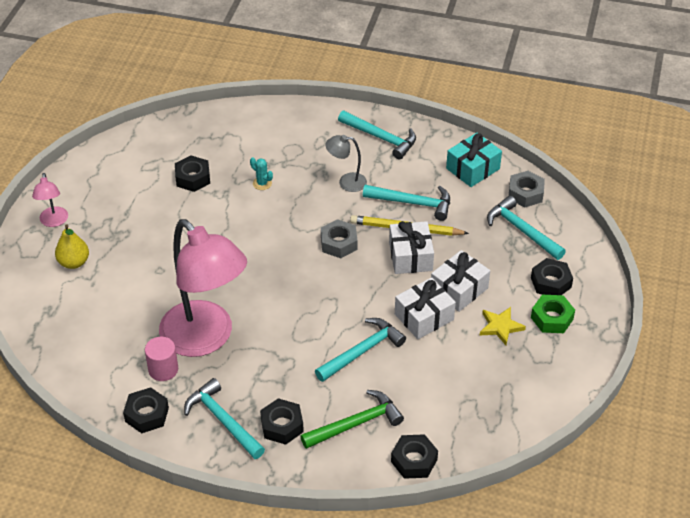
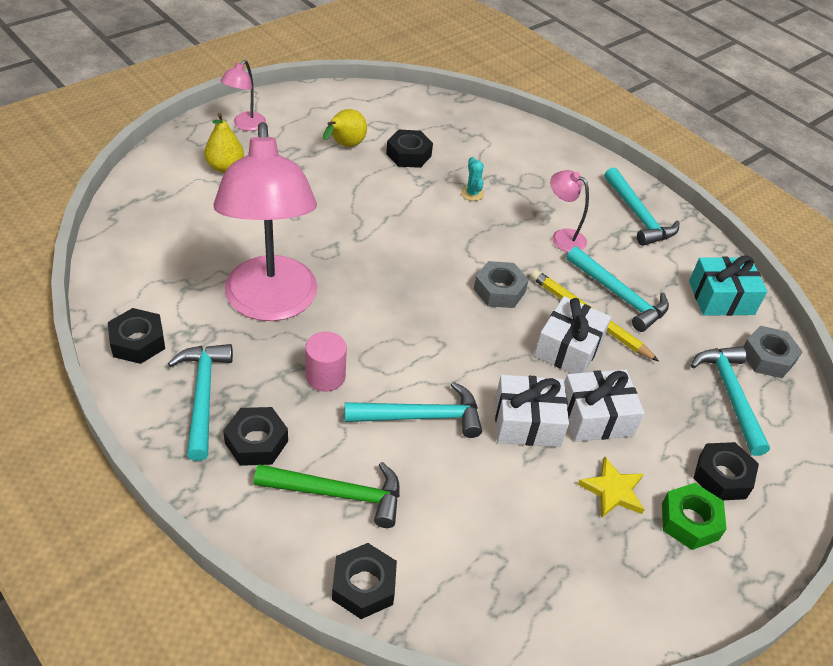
camera: 30 degrees right, 0 degrees up
(141, 196) = (345, 145): none -> yellow pear
(163, 369) = (200, 308): pink cylinder -> pink cylinder (325, 376)
(346, 182) = (562, 237): grey lamp -> pink lamp

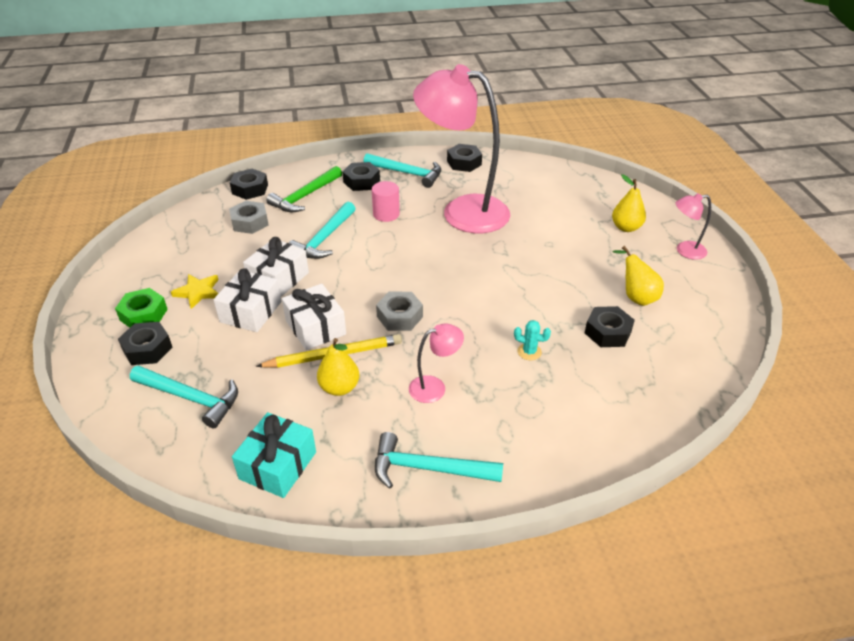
camera: 125 degrees right, 5 degrees down
(245, 125) = (684, 251): pink lamp -> pink lamp turned 60 degrees counterclockwise
(619, 296) = (339, 388): turquoise hammer -> yellow pear
(767, 357) = (193, 452): grey nut -> grey nut (250, 222)

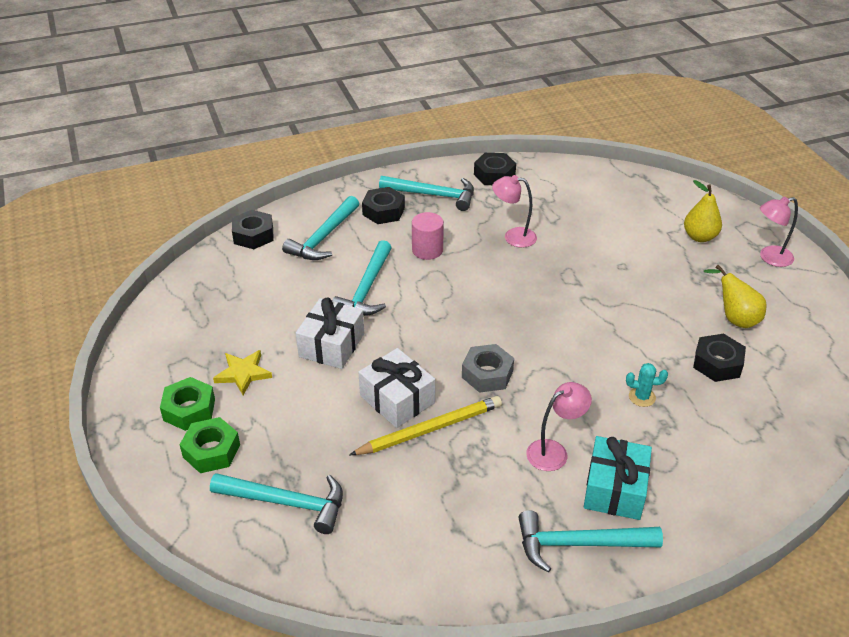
camera: 10 degrees left, 0 degrees up
(147, 349) = (211, 451): black nut -> green nut
(250, 222) = (270, 278): grey nut -> none
(251, 312) = (315, 390): white gift -> none
(278, 465) = (415, 565): turquoise gift -> turquoise gift (615, 489)
(305, 196) = (323, 237): green hammer -> turquoise hammer
(339, 388) = (450, 467): yellow pear -> none
(462, 211) = (513, 236): pink lamp -> pink lamp, size x0.42

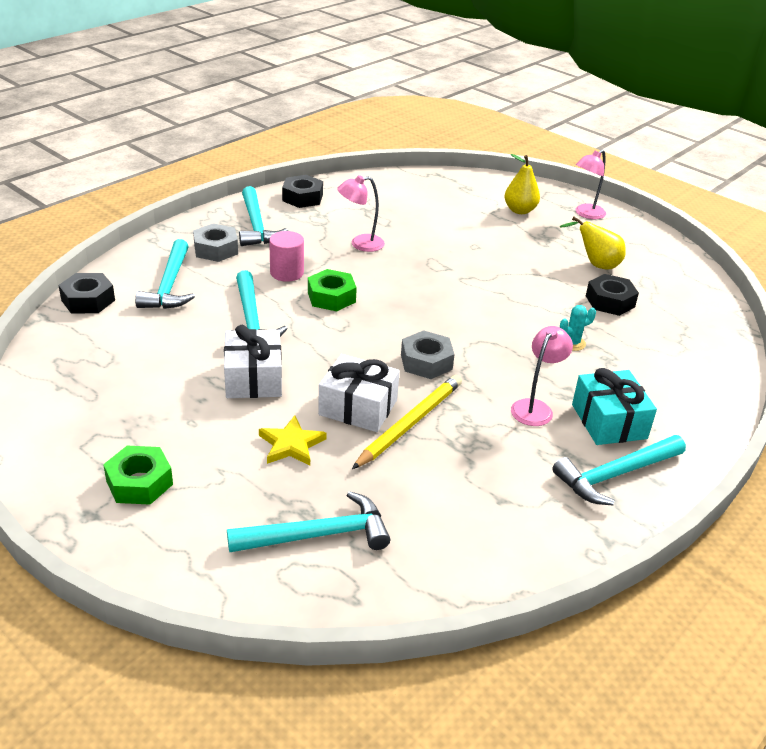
camera: 30 degrees left, 5 degrees down
(211, 451) = (197, 514): green nut -> green nut (331, 297)
(243, 373) = (176, 430): yellow star -> yellow star (291, 444)
(383, 211) = (216, 249): black nut -> grey nut
(433, 195) = (256, 226): turquoise hammer -> turquoise hammer turned 90 degrees clockwise

